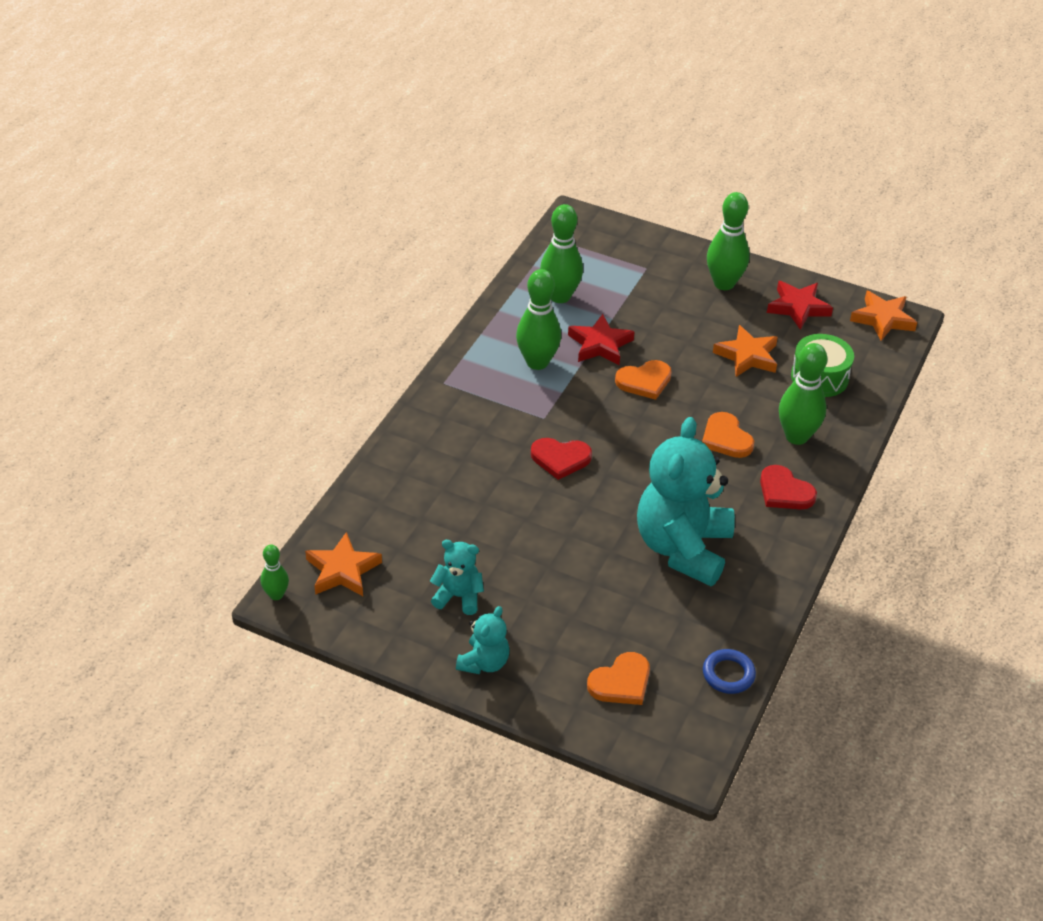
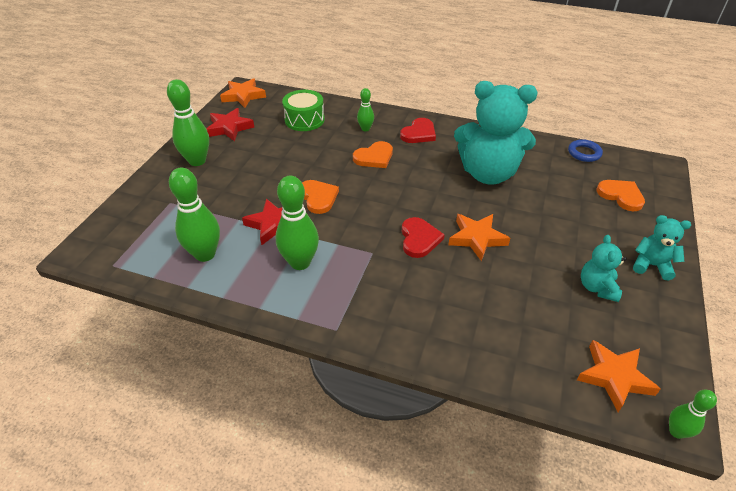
camera: 95 degrees left, 0 degrees up
(747, 356) = (284, 149): orange star -> orange star (477, 238)
(796, 436) = (365, 129): green bowling pin -> green bowling pin, size x0.54

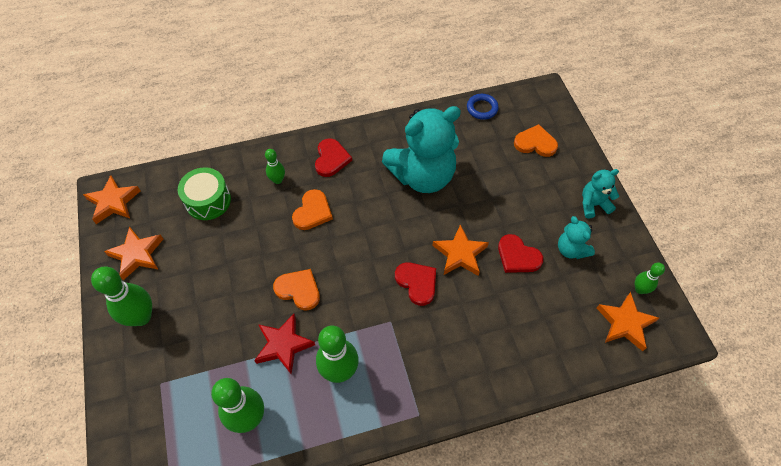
camera: 35 degrees left, 15 degrees up
(229, 128) = (137, 254): red star -> orange star
(533, 266) = (517, 256): none -> red heart
(676, 431) = (681, 342): green bowling pin -> green bowling pin (640, 289)

